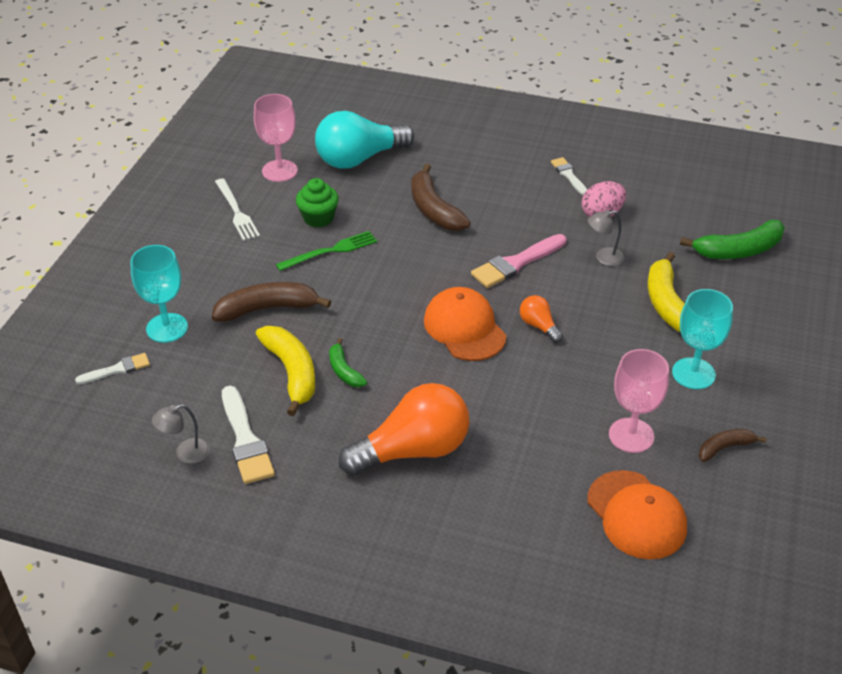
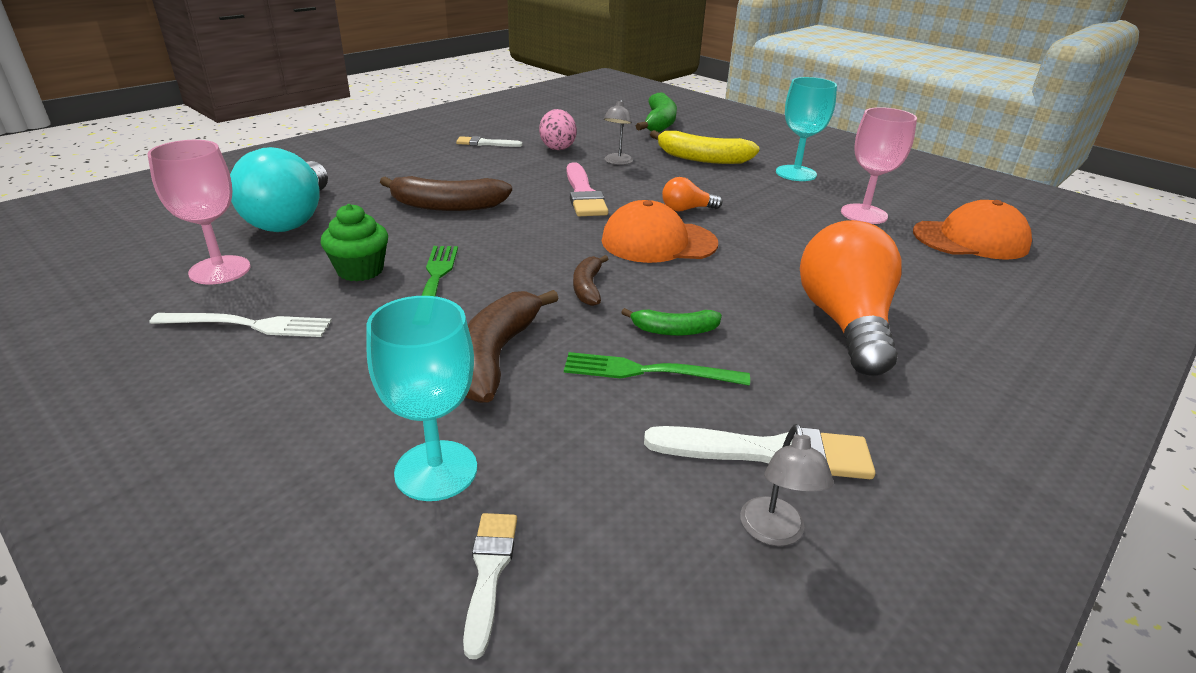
camera: 65 degrees left, 10 degrees down
(292, 372) = (648, 371): yellow banana -> green fork
(725, 448) = (892, 187): brown banana -> brown banana (587, 287)

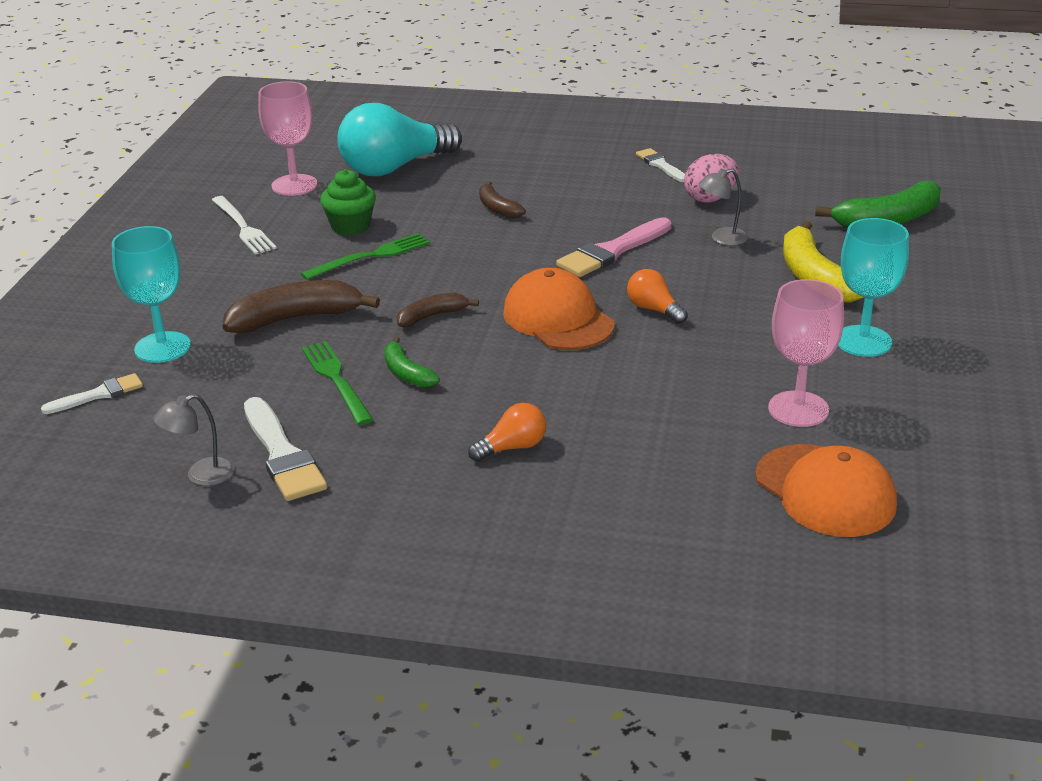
camera: 60 degrees right, 0 degrees up
(447, 206) = (497, 208): brown banana -> brown banana, size x0.57
(844, 323) = (512, 447): orange light bulb -> orange light bulb, size x0.46

